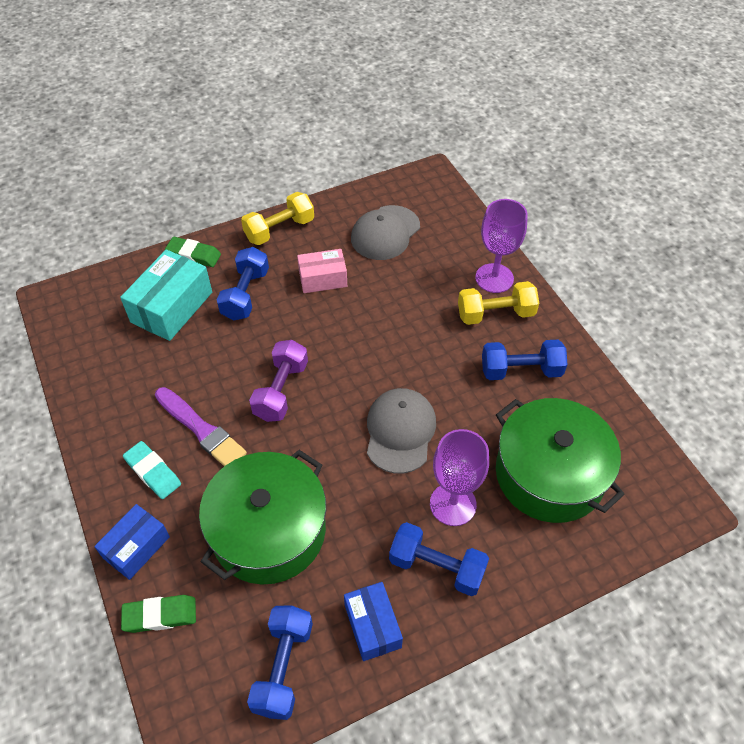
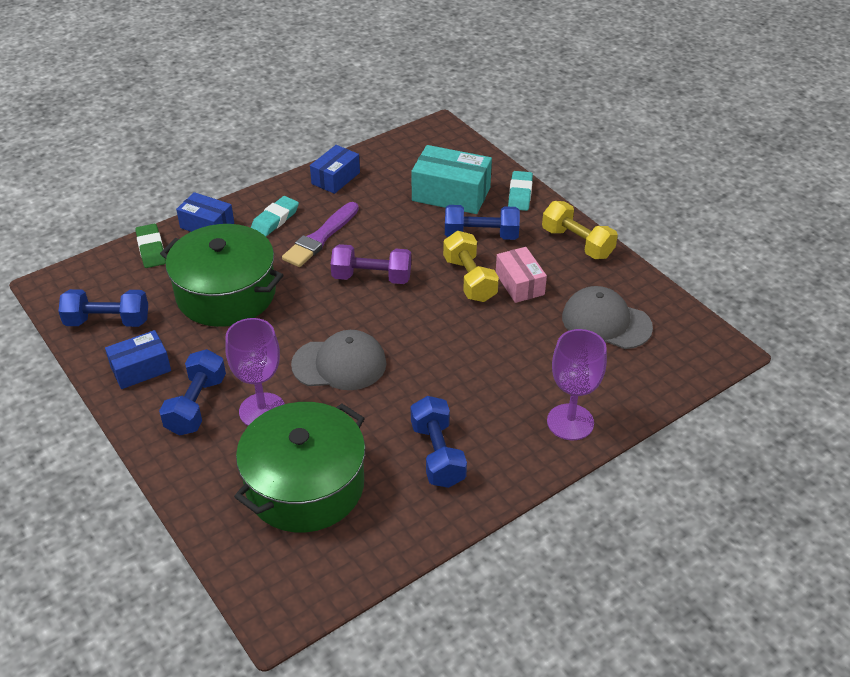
camera: 80 degrees right, 10 degrees down
(100, 405) = (336, 178): none -> blue box
(193, 255) = (520, 194): green eraser -> turquoise eraser
(495, 314) = (514, 427): yellow dumbbell -> yellow dumbbell (469, 279)

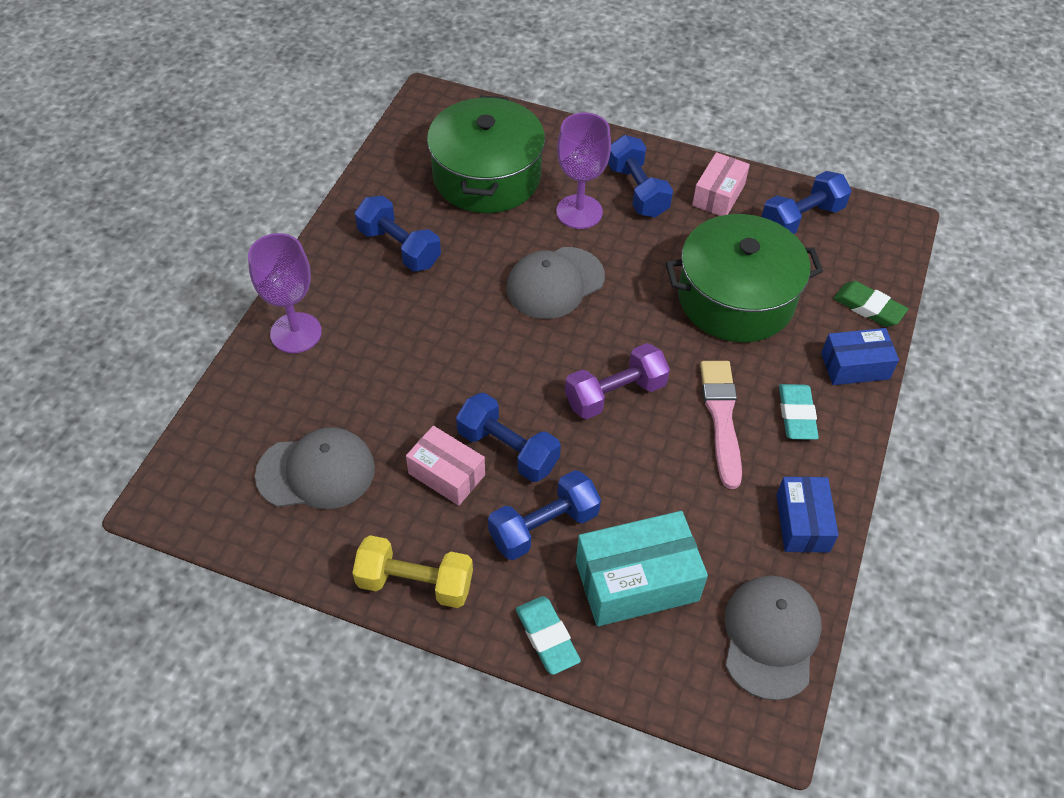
camera: 145 degrees right, 10 degrees up
(140, 369) = (718, 195): blue box -> pink box
(321, 237) = (721, 418): purple brush -> pink brush
(405, 150) = (770, 637): none -> grey cap
(469, 279) = (508, 449): yellow dumbbell -> blue dumbbell

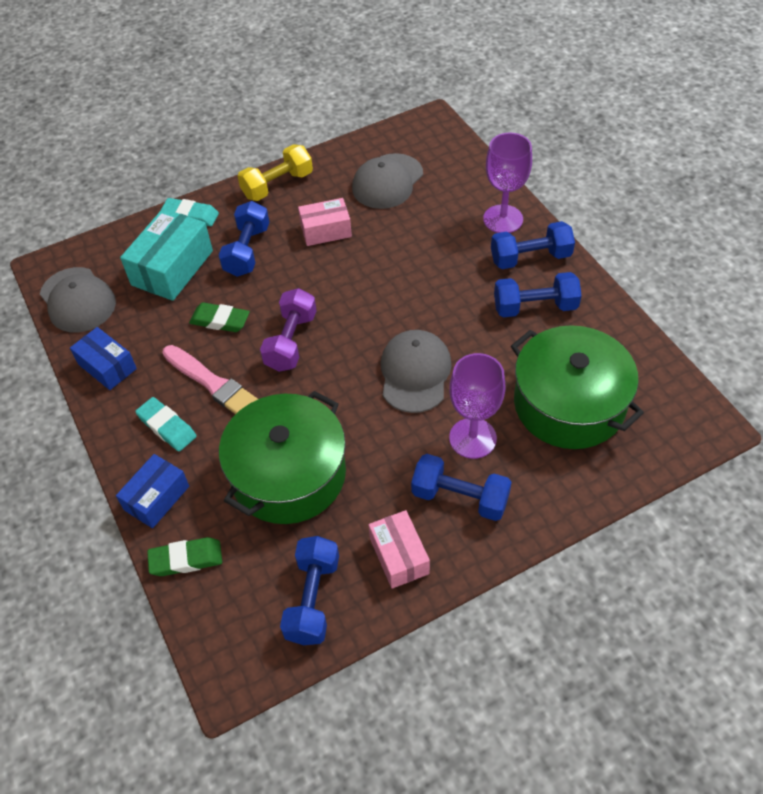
camera: 135 degrees right, 0 degrees up
(508, 449) = (311, 265): blue dumbbell -> blue dumbbell (530, 258)
(653, 472) = (220, 320): none -> green eraser

